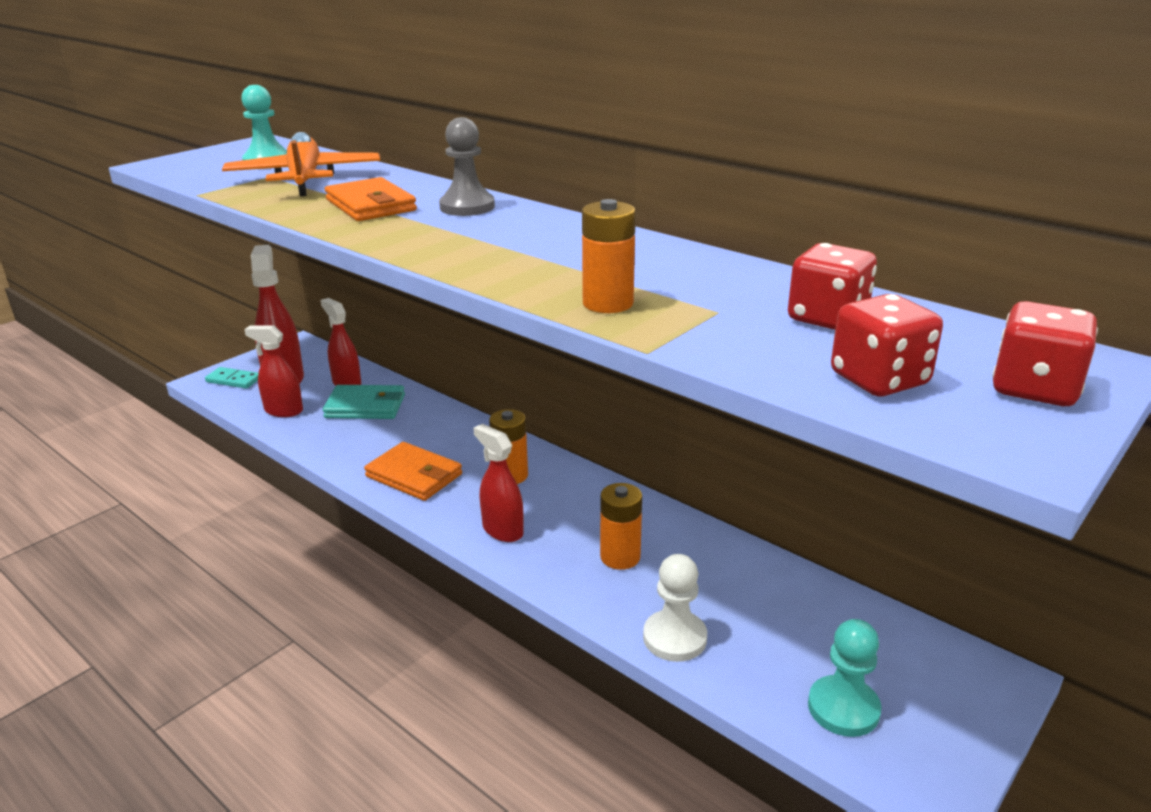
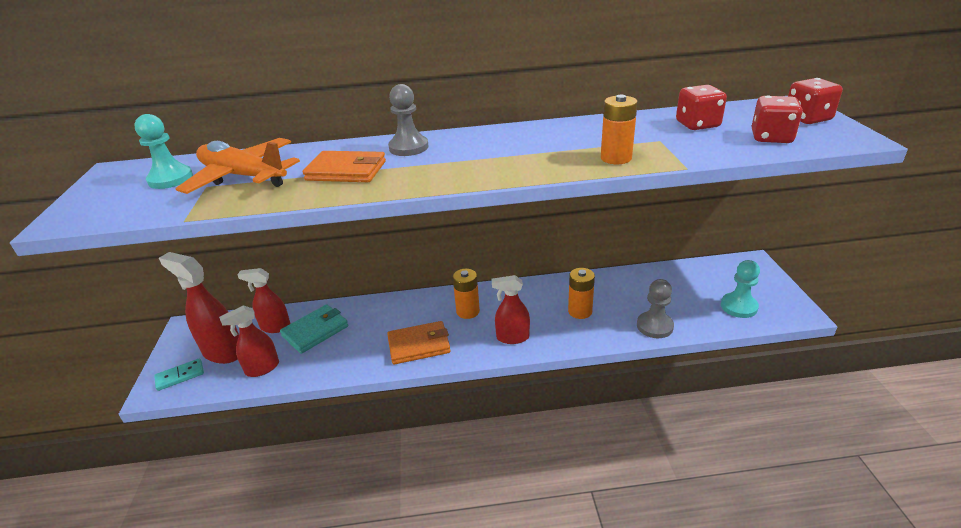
camera: 45 degrees left, 5 degrees up
(674, 638) = (654, 326): white pawn -> grey pawn

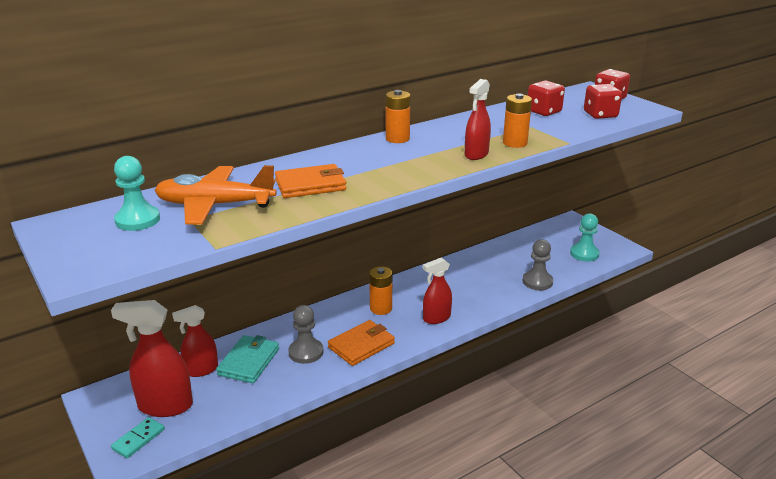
camera: 30 degrees left, 5 degrees down
(262, 368) = (225, 406): red spray bottle -> red spray bottle (476, 154)
(408, 147) = (340, 159): grey pawn -> grey pawn (306, 352)
(580, 311) = (474, 285): orange battery -> orange battery (397, 139)

